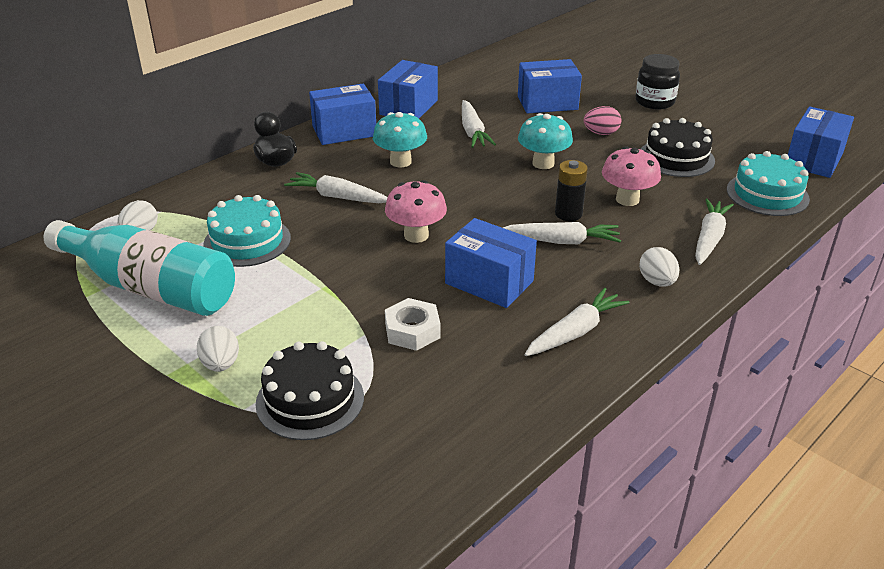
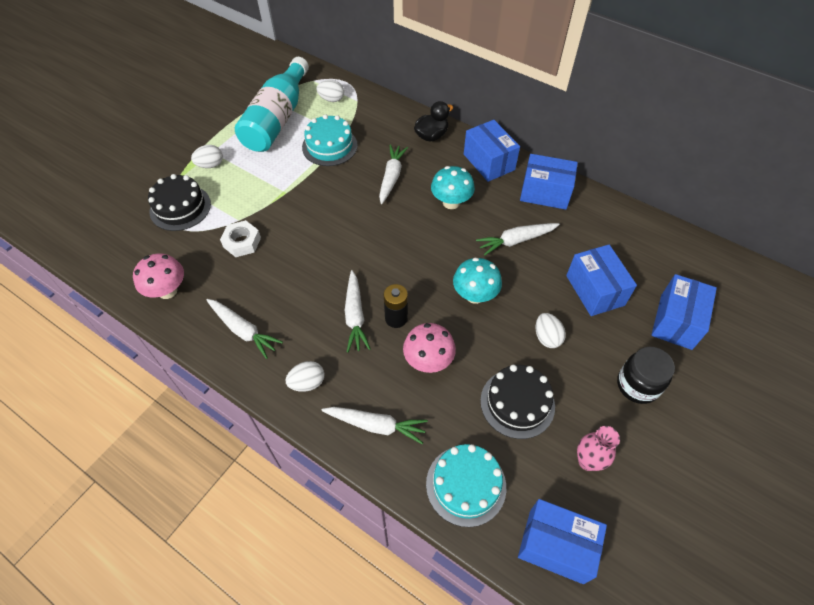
camera: 80 degrees right, 20 degrees up
(416, 235) = (349, 228): pink mushroom -> pink mushroom (167, 291)
(489, 282) = (297, 276): blue box -> blue box (676, 321)
(601, 133) = (547, 337): pink egg -> white egg
(732, 134) = (587, 461): none -> pink vase

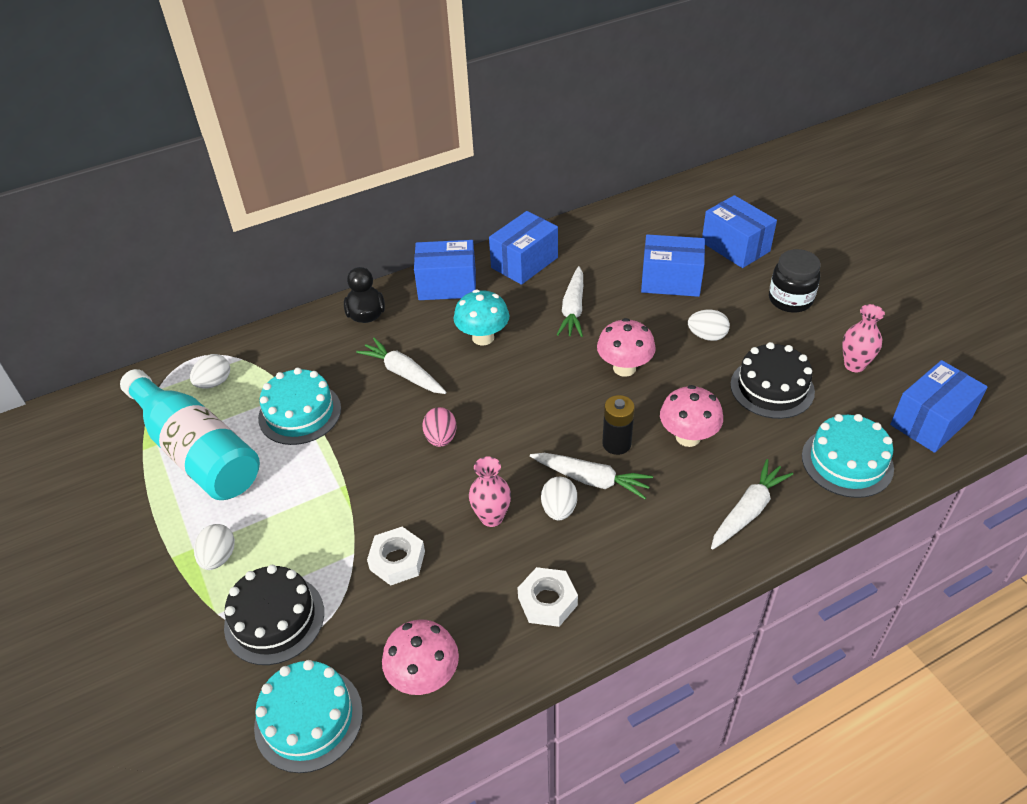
camera: 60 degrees left, 10 degrees down
(124, 252) = (308, 719): none -> turquoise cake
(243, 330) = (547, 601): white carrot -> white nut
(296, 274) = (491, 517): none -> pink vase
(307, 383) = (662, 557): white egg -> white egg (559, 509)
(347, 220) = (441, 438): none -> pink egg
(475, 295) = (624, 368): turquoise mushroom -> pink mushroom

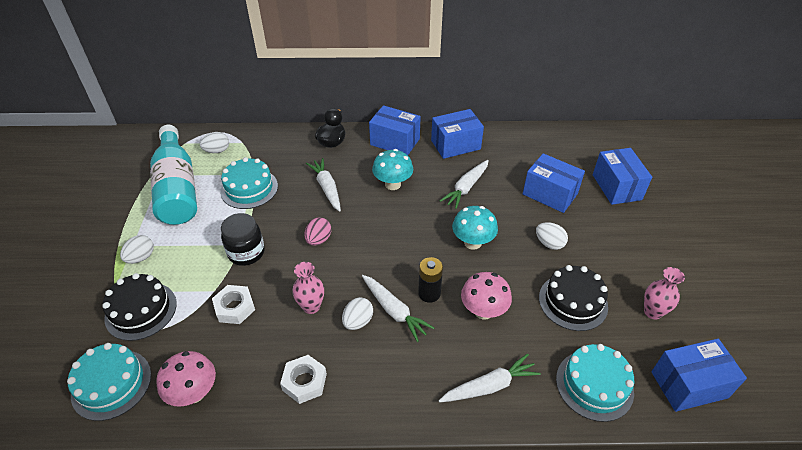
camera: 25 degrees right, 0 degrees up
(624, 368) = (472, 242): pink mushroom -> turquoise mushroom
(790, 300) = (633, 242): black jar -> black jar (246, 253)

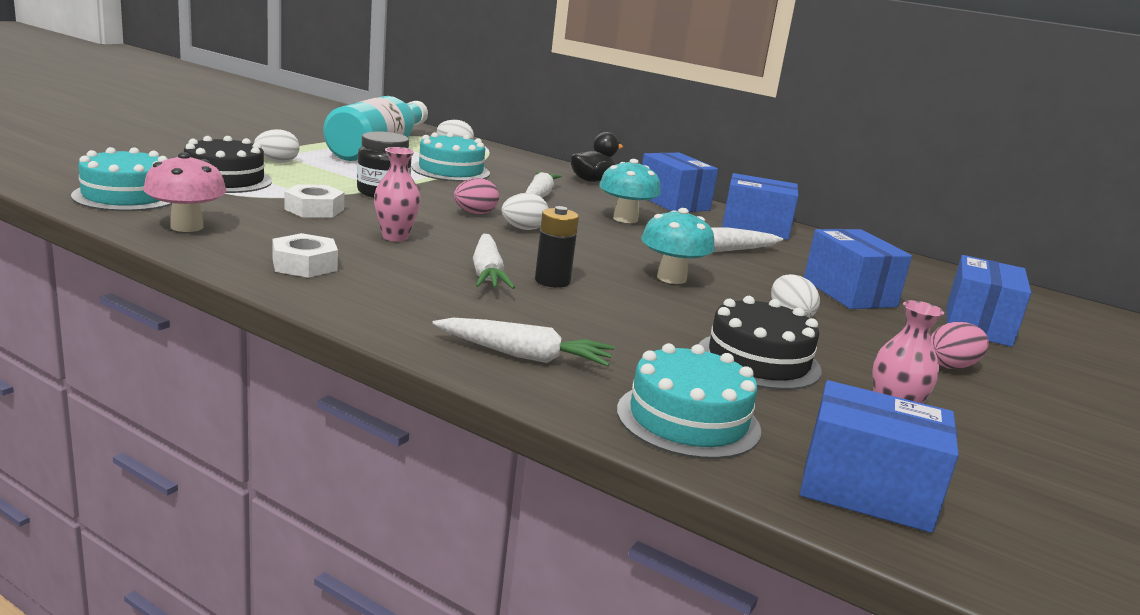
camera: 30 degrees right, 25 degrees down
(358, 321) = (431, 262): white egg -> white egg (523, 229)
(483, 311) = (607, 315): pink mushroom -> none
(637, 240) = (952, 366): none -> pink egg

